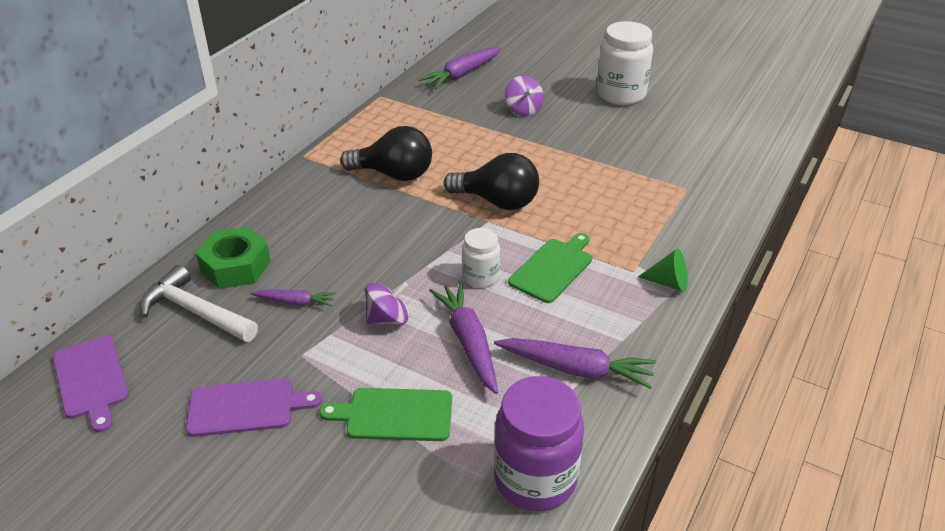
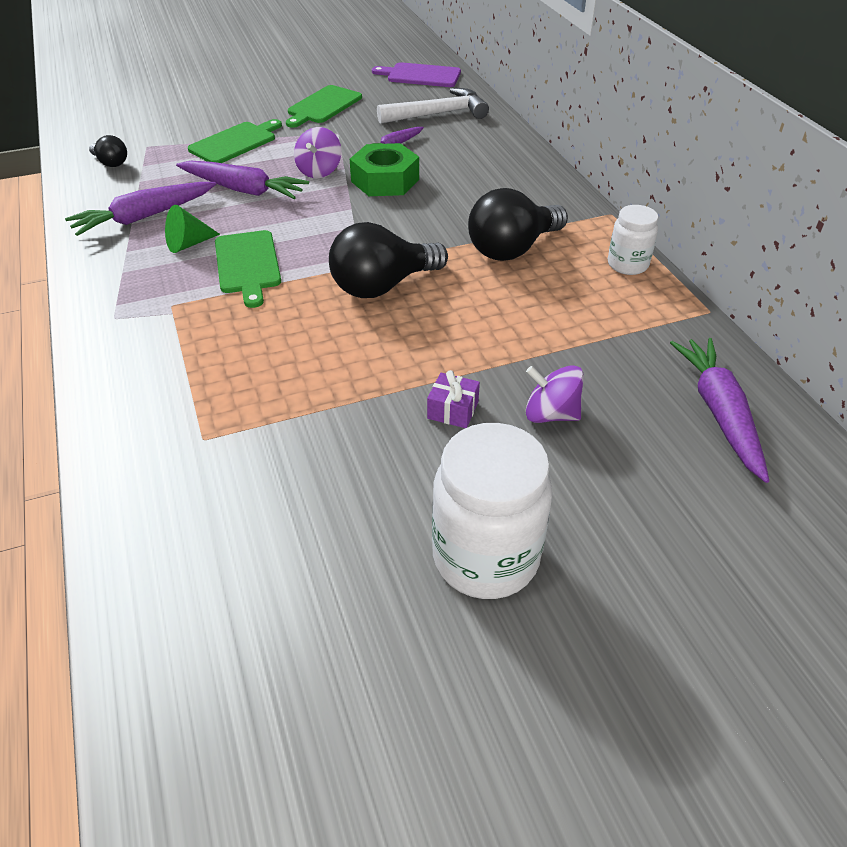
camera: 130 degrees right, 5 degrees up
(235, 266) = (470, 138): green nut -> green nut (385, 180)
(246, 407) = (323, 106): purple cutting board -> green cutting board
(480, 277) = (297, 225): white jar -> white jar (627, 264)
(535, 479) = (111, 163): purple jar -> black light bulb
(560, 133) = (452, 410): none -> purple gift
(668, 282) = (126, 315): green cone -> green cone (188, 244)

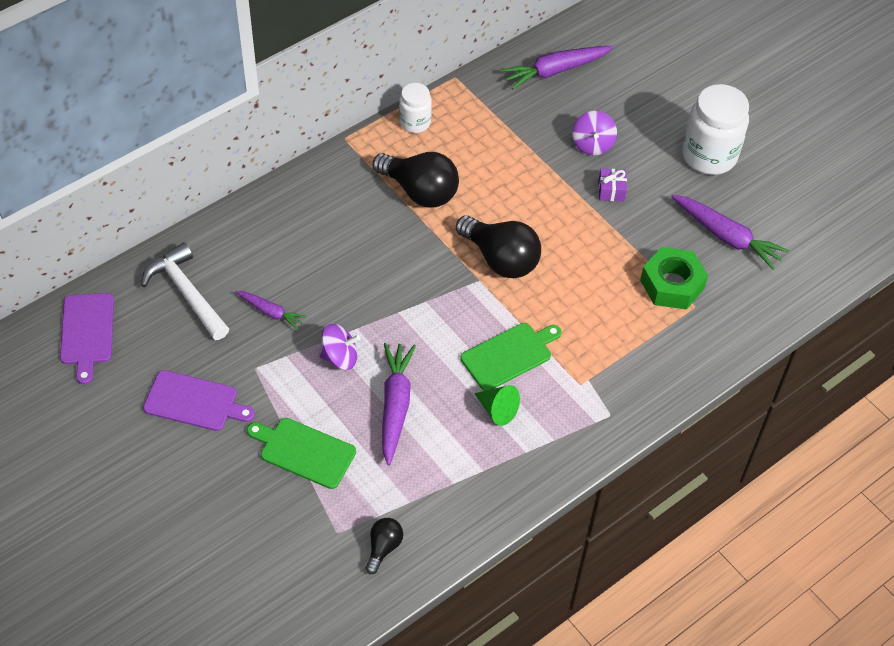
camera: 110 degrees left, 10 degrees up
(144, 217) = (470, 465): purple carrot -> purple carrot (726, 236)
(323, 106) = (194, 402): green cutting board -> purple cutting board
(385, 180) = (340, 301): green nut -> green nut (672, 284)

